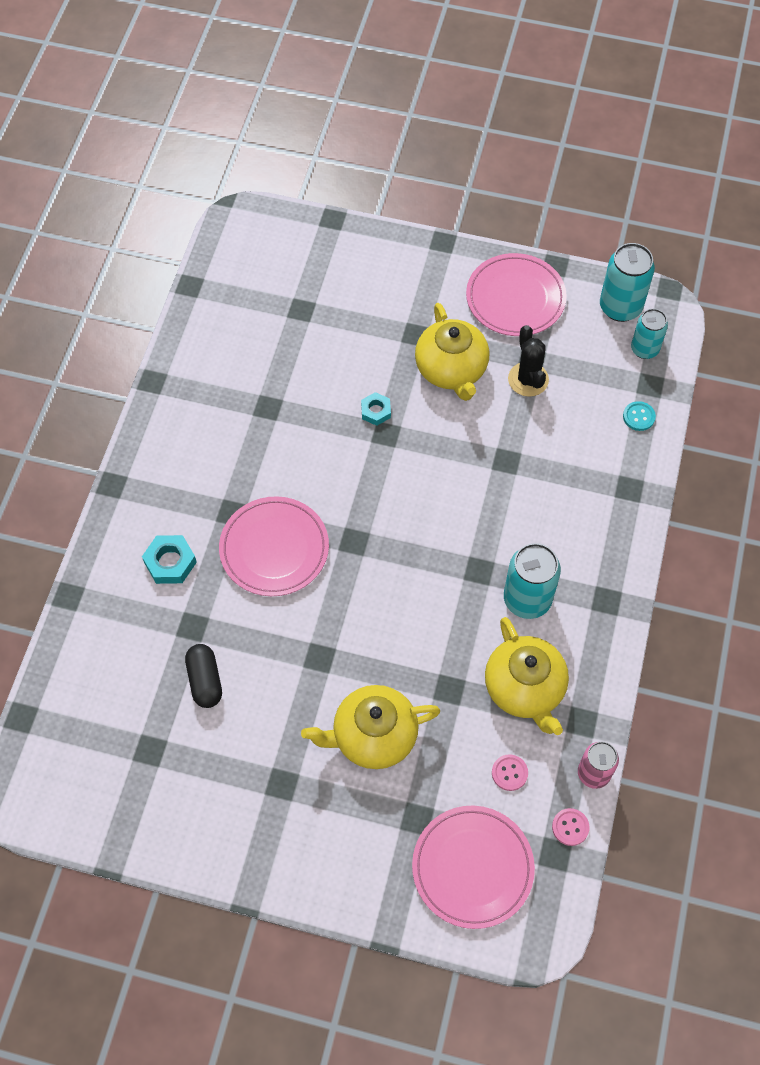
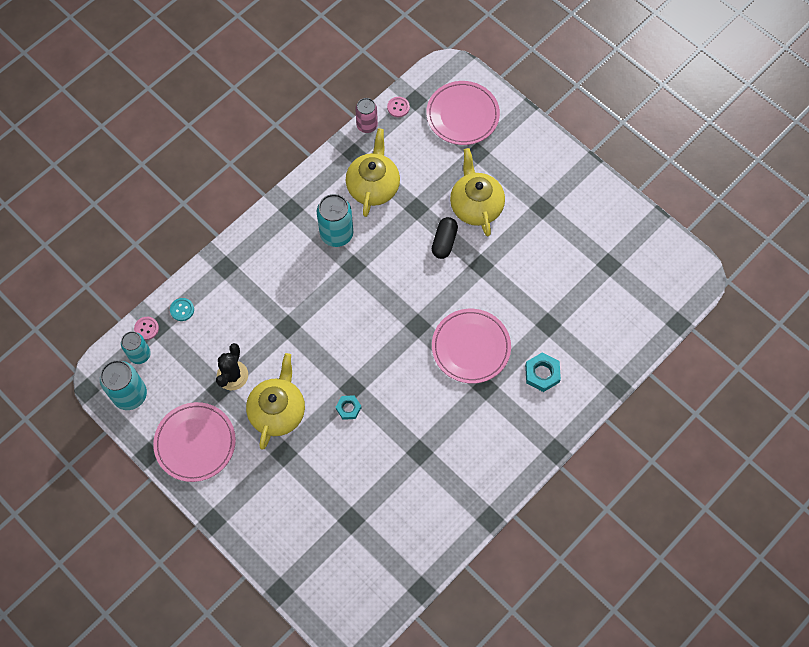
camera: 150 degrees left, 5 degrees up
(205, 680) = (556, 287): black capsule -> black capsule (444, 242)
(373, 736) = (475, 206): yellow teapot -> yellow teapot turned 120 degrees counterclockwise
(509, 773) = (412, 149): pink button -> pink button (146, 328)

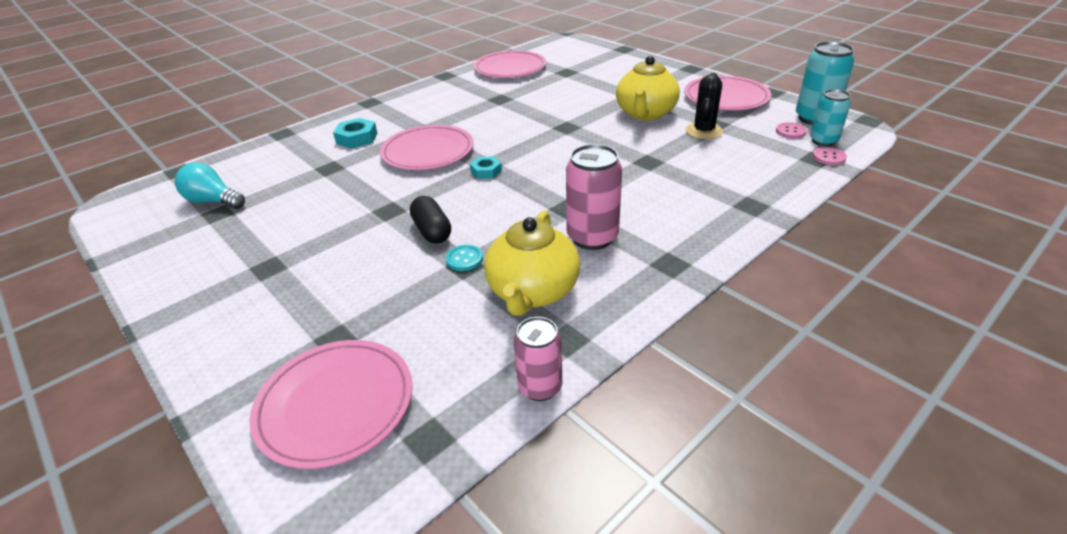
camera: 175 degrees left, 30 degrees down
(182, 310) = (791, 171): turquoise button -> turquoise button (464, 259)
(336, 234) = (592, 237): turquoise can -> pink can
(348, 408) = (570, 117): turquoise nut -> turquoise nut (486, 171)
(398, 107) = (469, 422): pink button -> pink button (790, 132)
(416, 535) = (510, 68): none -> pink plate
(444, 242) = (432, 231): black capsule -> black capsule turned 45 degrees counterclockwise
(475, 206) = (369, 269): yellow teapot -> none
(620, 279) = (213, 201): none -> turquoise light bulb

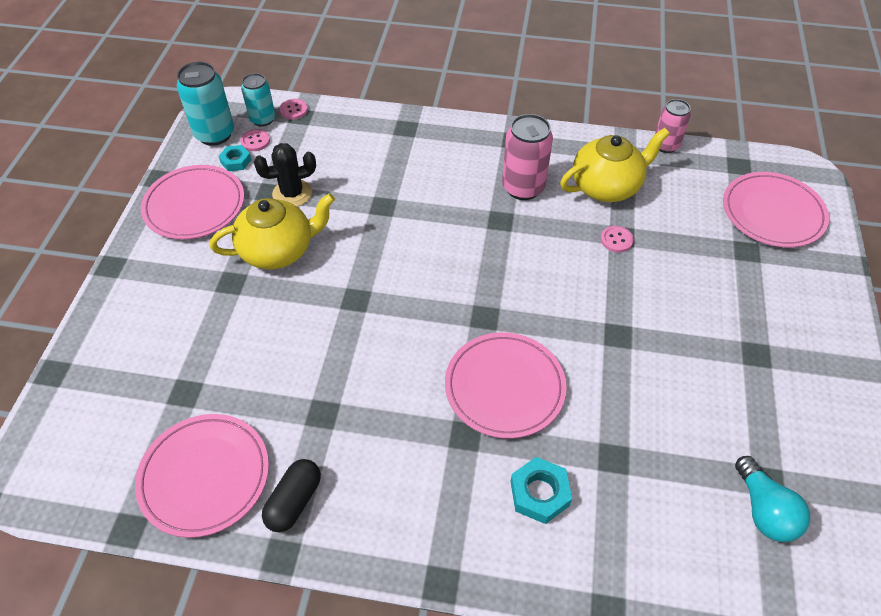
camera: 130 degrees left, 15 degrees up
(432, 231) = (609, 282): black capsule -> black capsule (294, 501)
(464, 259) = (616, 240): turquoise button -> pink button
(486, 171) = (496, 309): turquoise nut -> turquoise nut (236, 161)

